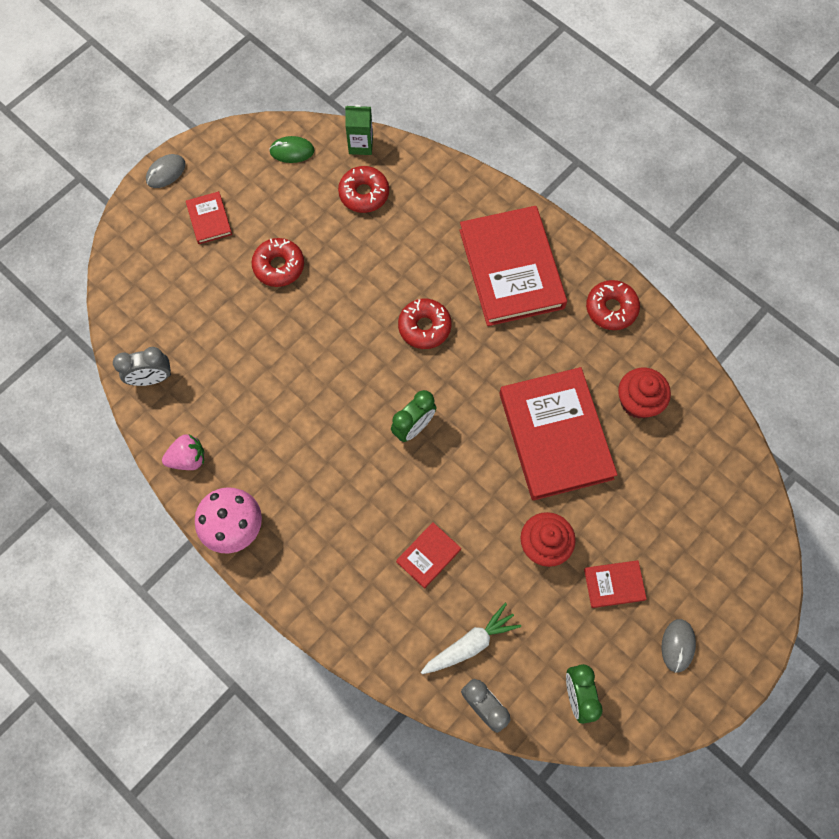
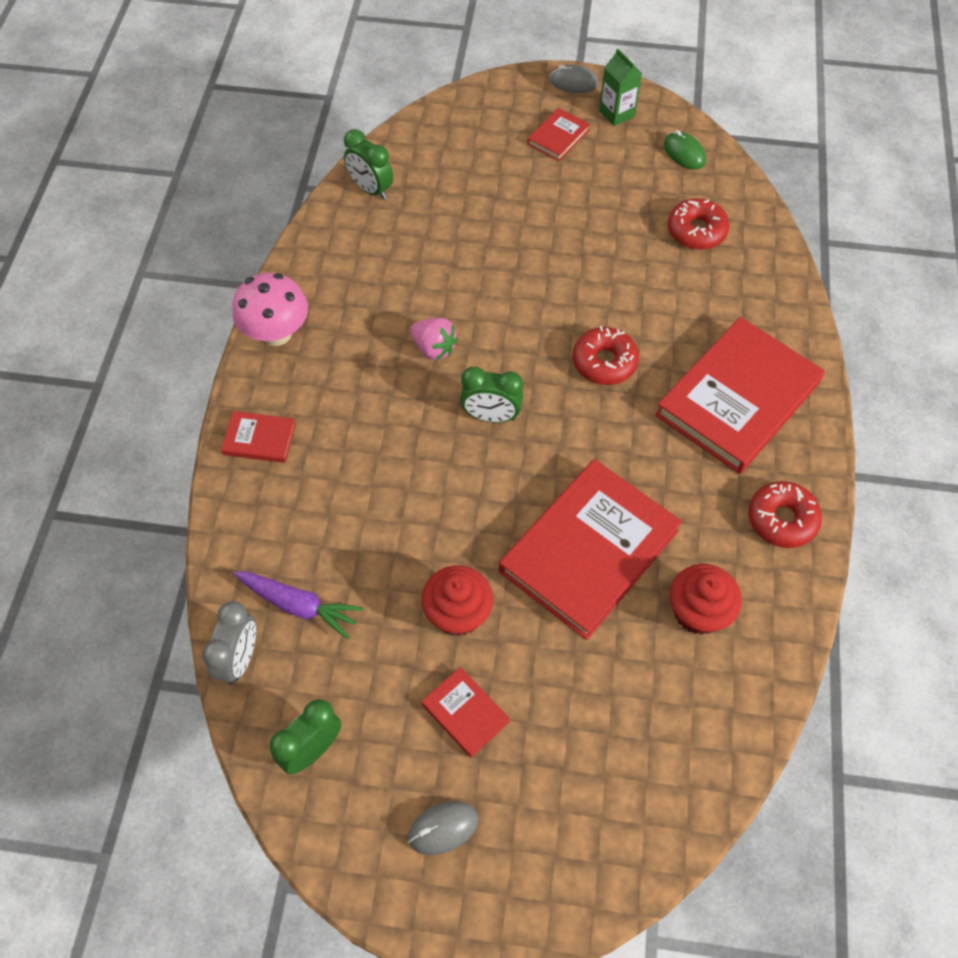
camera: 55 degrees right, 10 degrees down
(151, 378) = (371, 189): grey clock -> green clock
(188, 458) = (316, 260): pink strawberry -> pink strawberry (434, 348)
(279, 266) = (560, 212): red donut -> none
(361, 145) = (744, 198): green carton -> green carton (616, 113)
(428, 556) = (366, 510): red book -> red book (259, 439)
(470, 643) = (299, 605): white carrot -> purple carrot

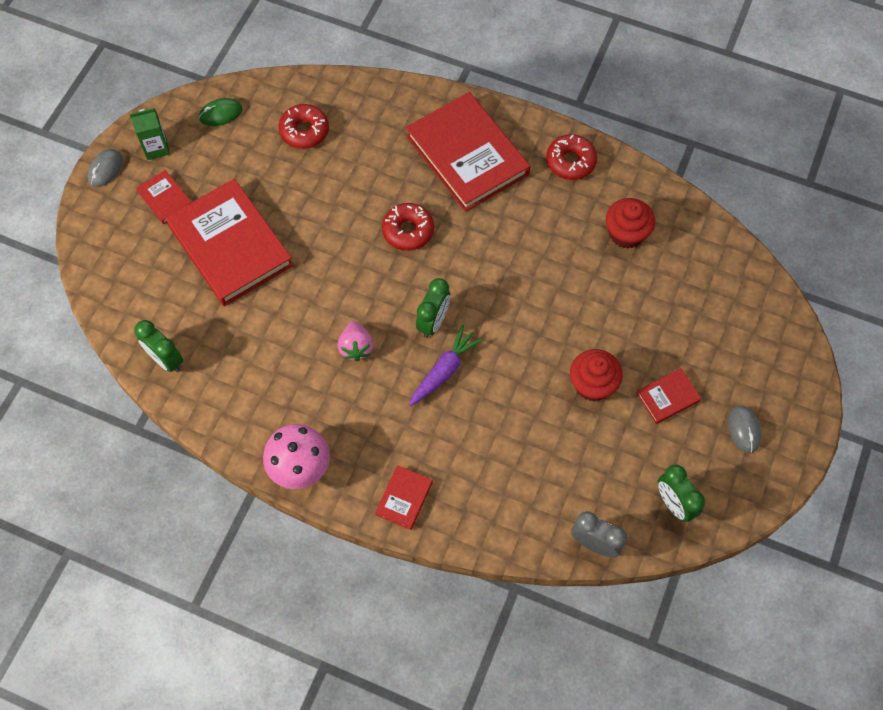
camera: 75 degrees left, 5 degrees up
(299, 605) = (561, 493): purple carrot -> purple carrot (444, 370)
(371, 189) = (166, 360): green clock -> green clock turned 75 degrees clockwise
(434, 348) = (356, 347): pink strawberry -> pink strawberry turned 120 degrees clockwise
(588, 551) = (564, 287): red book -> red book (230, 246)

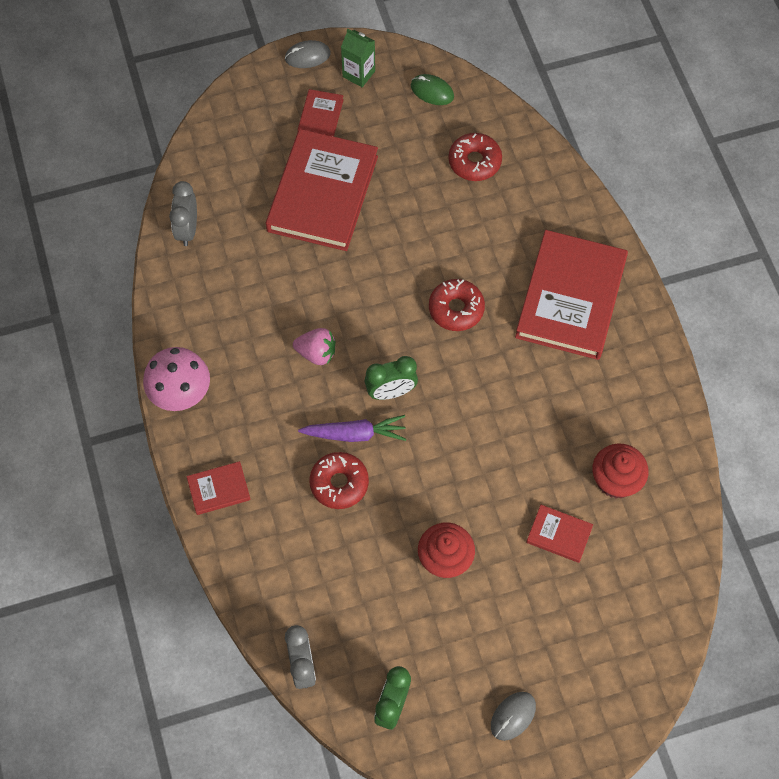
camera: 50 degrees right, 0 degrees up
(166, 360) = (187, 229): green clock -> grey clock
(356, 347) = (316, 353): pink strawberry -> pink strawberry turned 120 degrees counterclockwise
(570, 161) = (644, 383): red donut -> red donut (339, 483)
(668, 397) = (487, 629): red book -> red book (559, 535)

